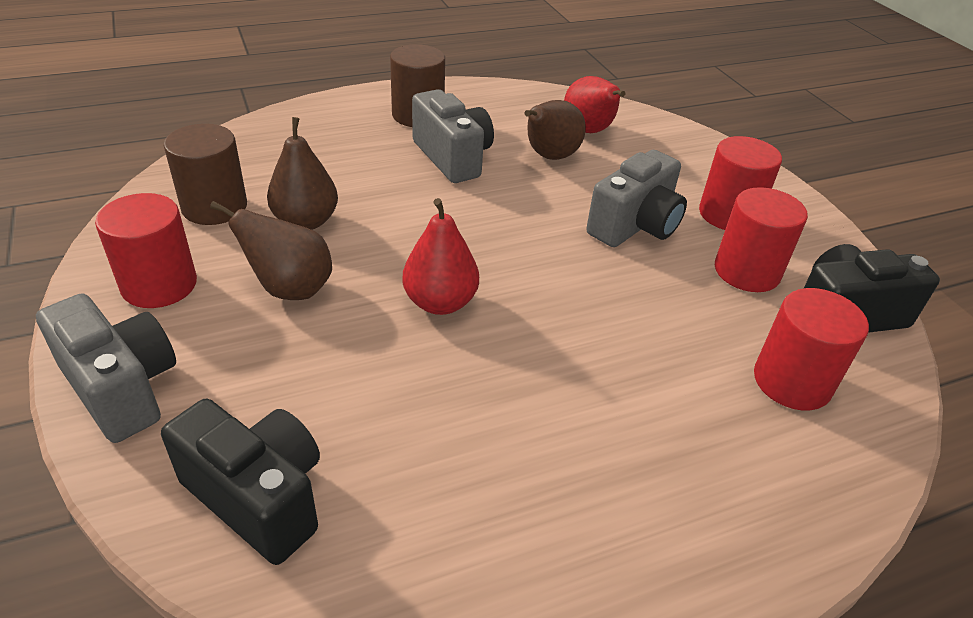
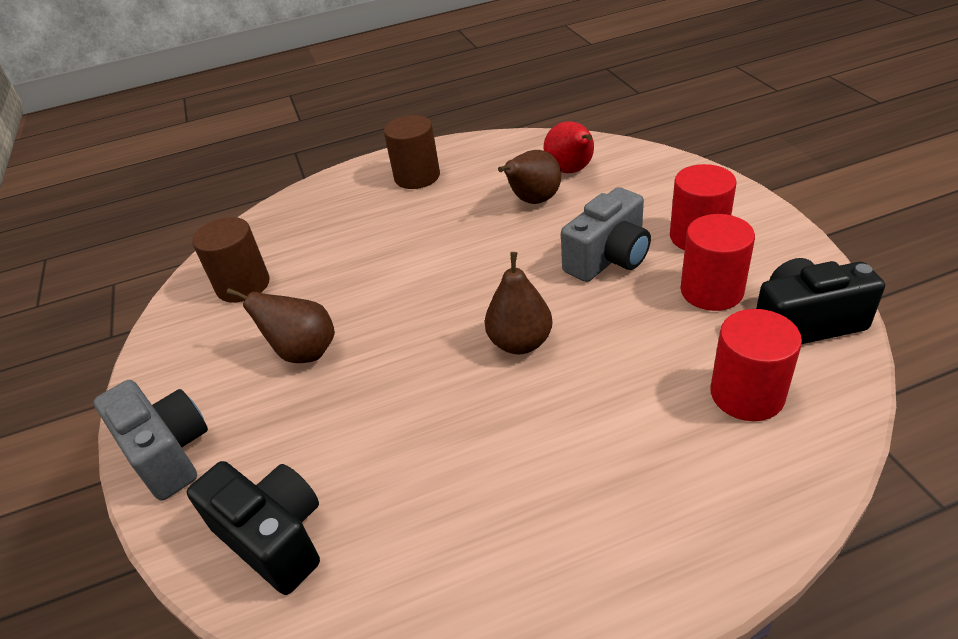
camera: 10 degrees right, 0 degrees up
(159, 285) = (198, 360): red cylinder -> none
(306, 221) = (318, 289): brown pear -> brown pear (520, 343)
(440, 302) = (430, 351): red pear -> none
(453, 157) = (446, 213): grey camera -> none

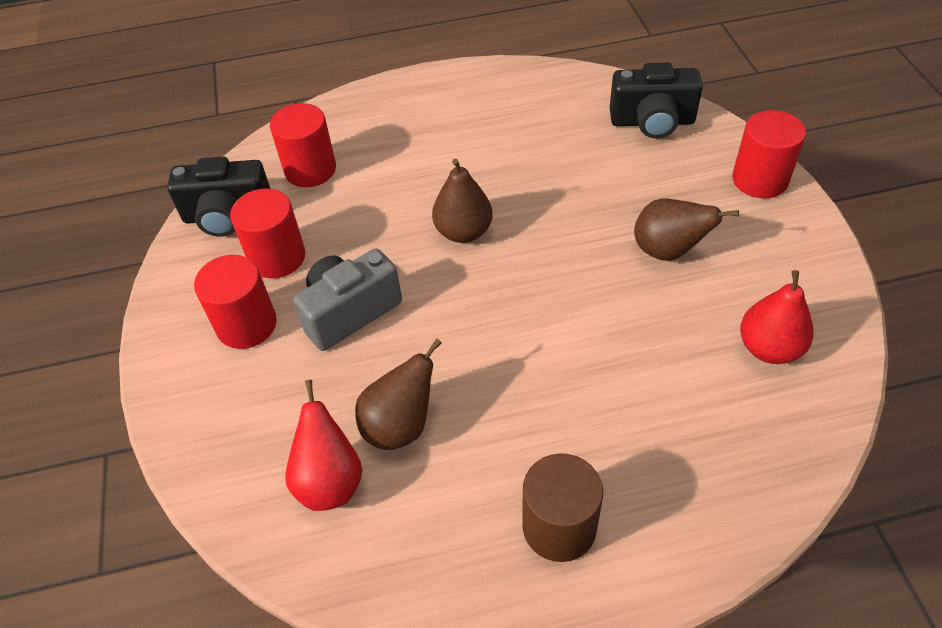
camera: 175 degrees left, 10 degrees up
(168, 453) = (759, 179): grey camera -> red cylinder
(243, 285) = (769, 348): brown cylinder -> red pear
(274, 538) = (652, 122): black camera -> black camera turned 45 degrees counterclockwise

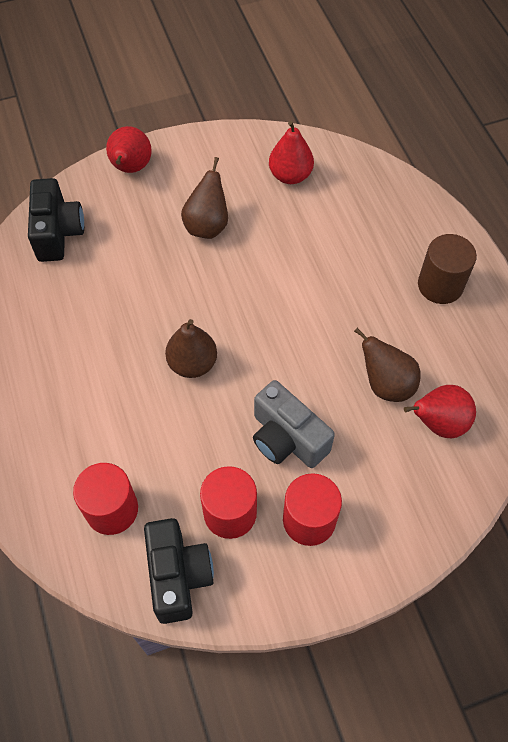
camera: 100 degrees left, 10 degrees up
(759, 179) = (131, 168): red cylinder -> red pear

